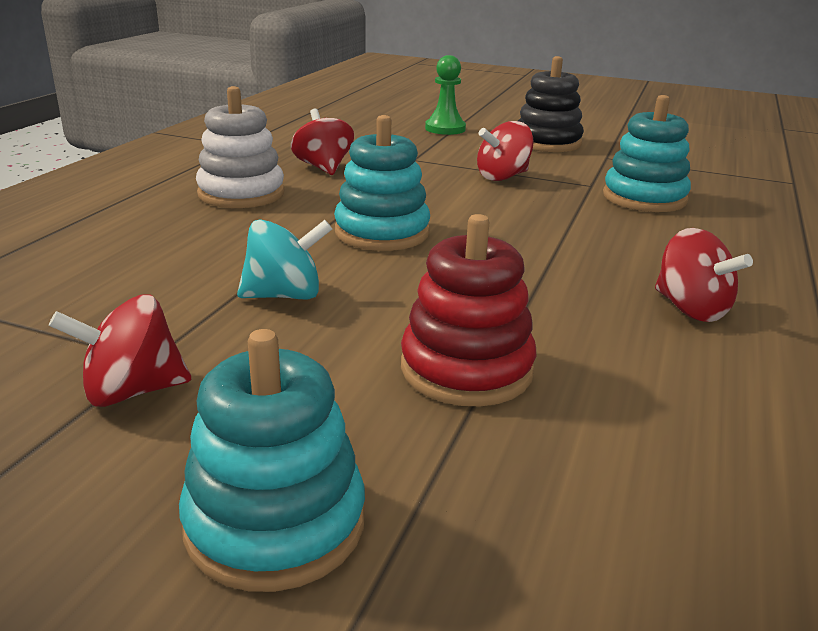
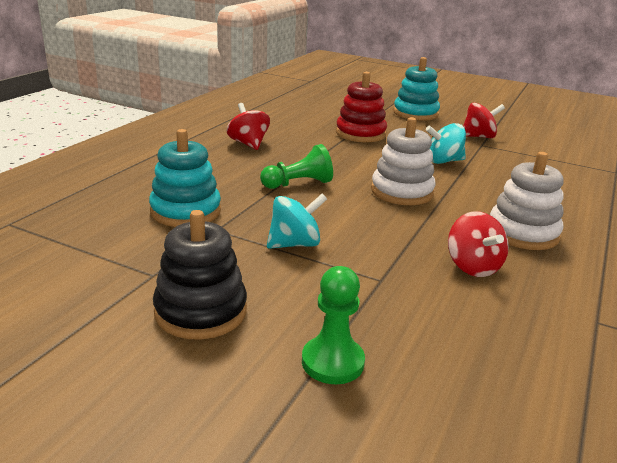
camera: 175 degrees left, 0 degrees up
(382, 232) = (402, 192): turquoise stacking toy -> white stacking toy
(502, 177) = (295, 244): red spinning top -> turquoise spinning top
(538, 235) = (298, 184): none -> green pawn

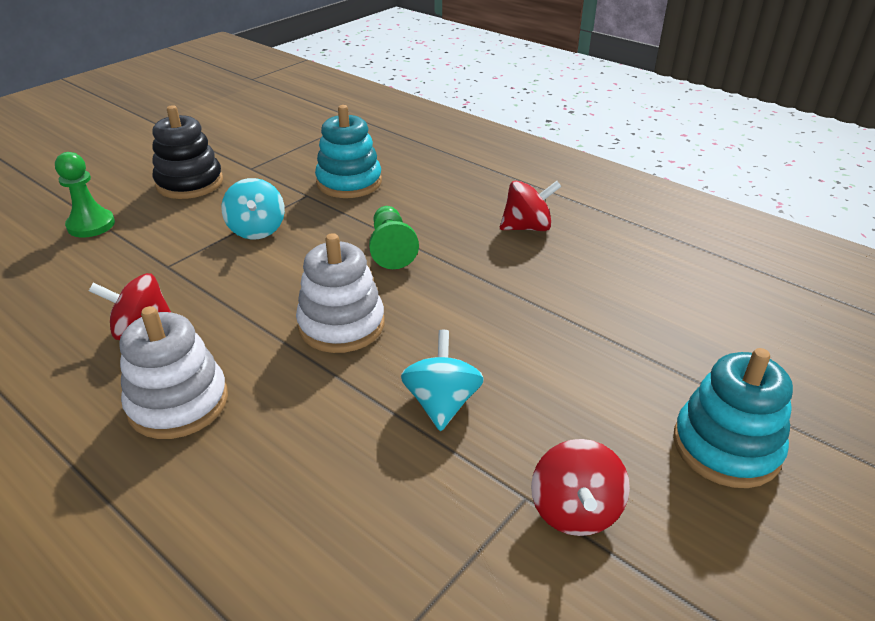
camera: 105 degrees right, 10 degrees up
(360, 134) = (577, 334): red stacking toy -> none

